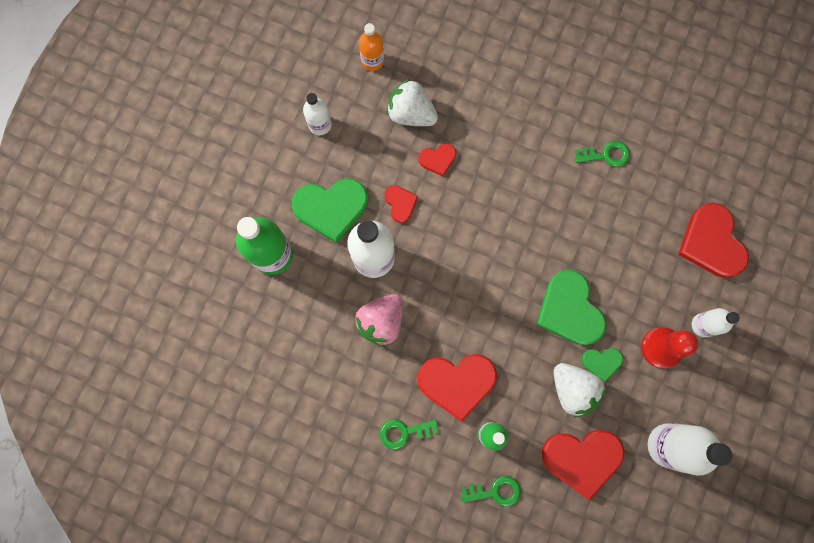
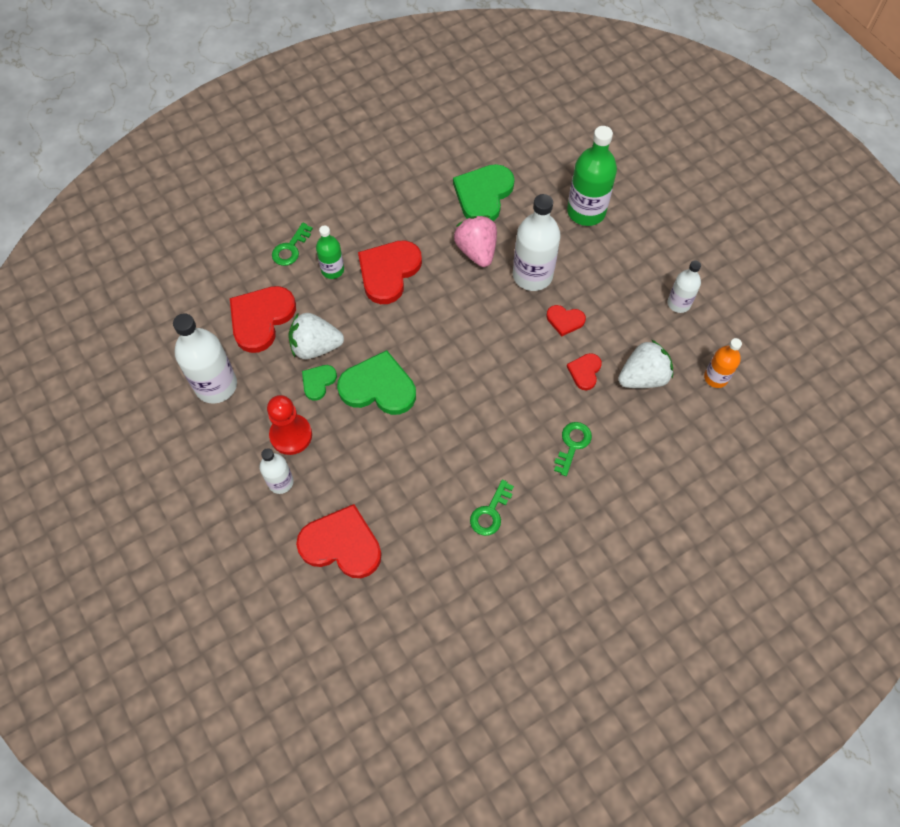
camera: 125 degrees right, 15 degrees down
(331, 208) = (596, 270): green heart -> green heart (483, 195)
(404, 432) = (382, 218): green key -> green key (572, 444)

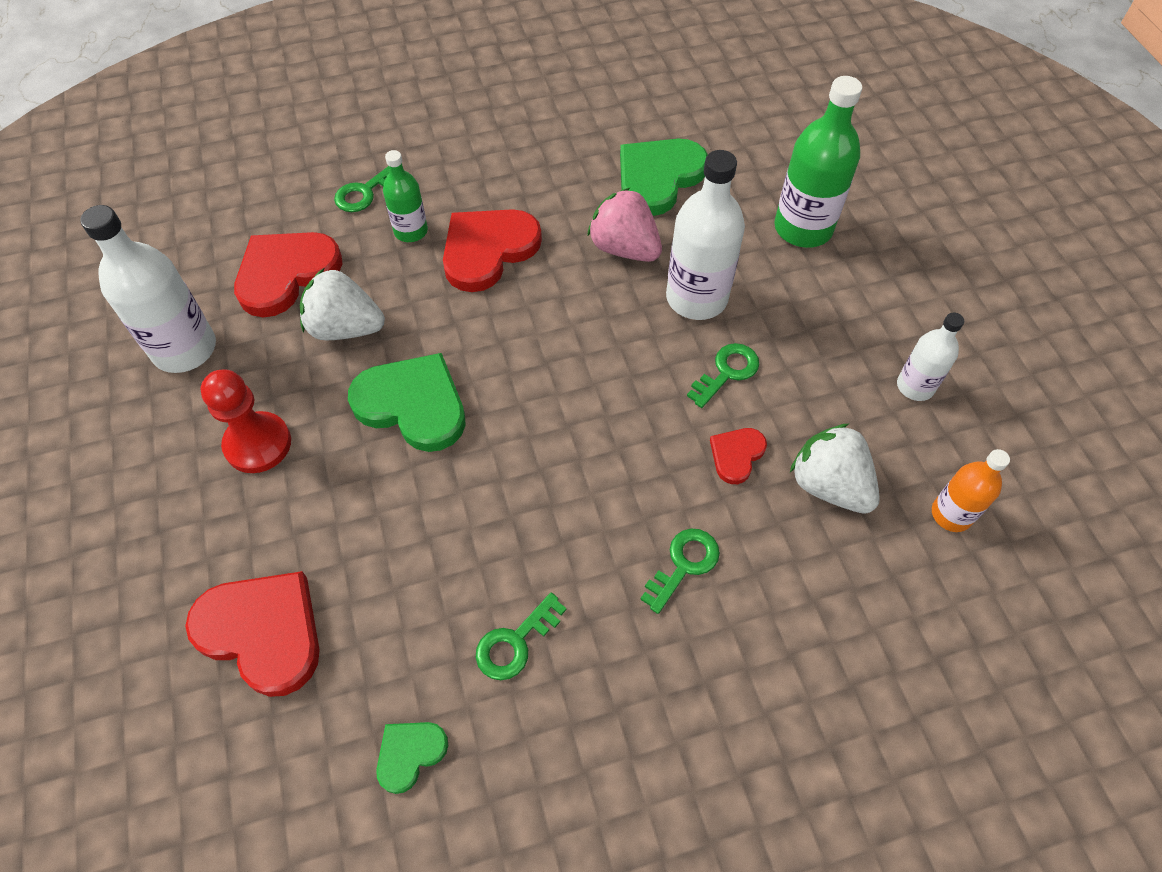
camera: 15 degrees right, 5 degrees down
(280, 482) = (213, 510): white bottle -> none
(318, 382) = (329, 377): green heart -> green heart (410, 754)
(476, 251) = (624, 248): pink strawberry -> pink strawberry turned 45 degrees counterclockwise
(565, 320) = (727, 372): red heart -> green key
(643, 377) = (829, 485): white strawberry -> white strawberry turned 120 degrees counterclockwise

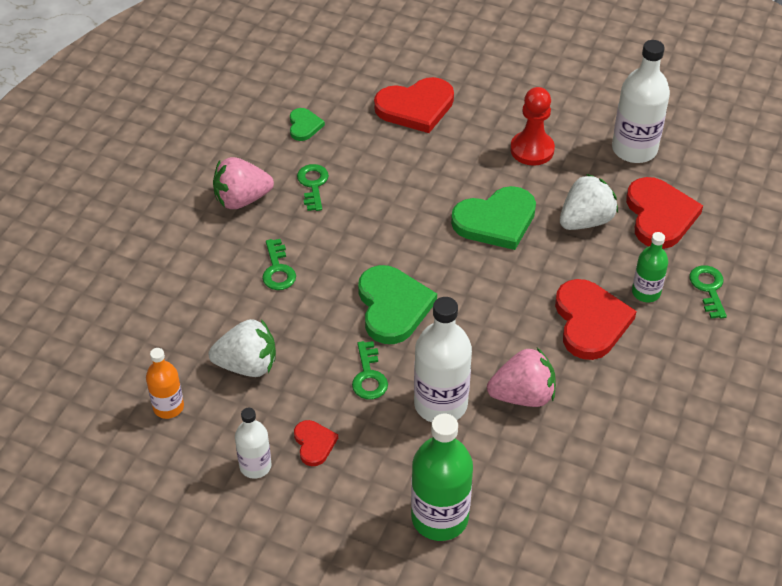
camera: 130 degrees right, 10 degrees down
(616, 710) = (242, 199): none -> pink strawberry
(658, 178) = (575, 465): green heart -> green heart (393, 306)
(736, 455) = (311, 338): red heart -> red heart (314, 444)

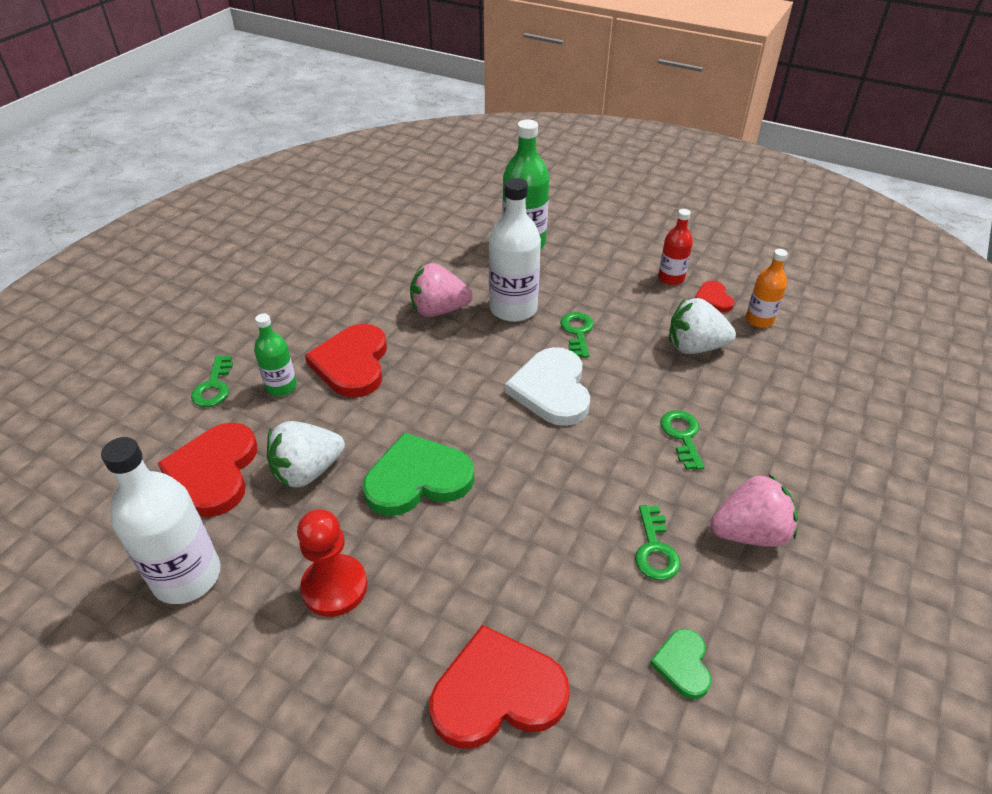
camera: 175 degrees left, 5 degrees down
(255, 466) = (671, 278): white bottle -> red bottle
(314, 444) = (624, 289): red heart -> red heart (713, 299)
(393, 306) = (552, 389): green heart -> white heart

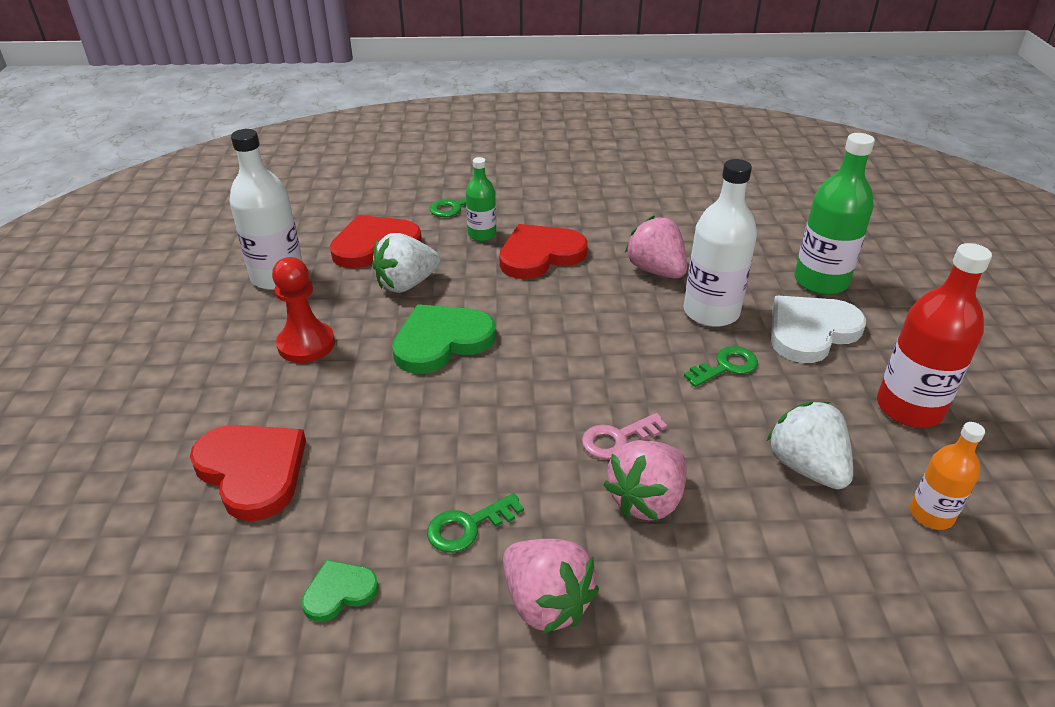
camera: 60 degrees right, 5 degrees down
(307, 471) = (406, 284): white strawberry -> white strawberry turned 60 degrees counterclockwise
(417, 479) = (441, 341): green heart -> green heart turned 75 degrees counterclockwise
(552, 389) = (622, 379): white heart -> white heart (810, 331)
(614, 422) = (617, 439): none -> pink key
(671, 278) = (909, 408): red bottle -> red bottle, size x1.74
(682, 436) = (646, 500): green key -> pink strawberry
(713, 299) = (918, 457): red heart -> none

